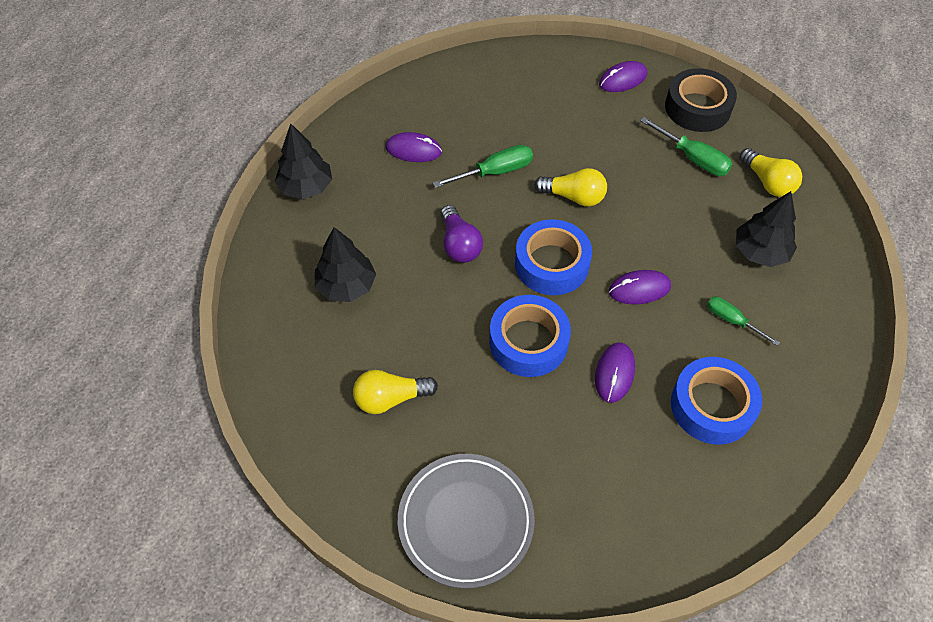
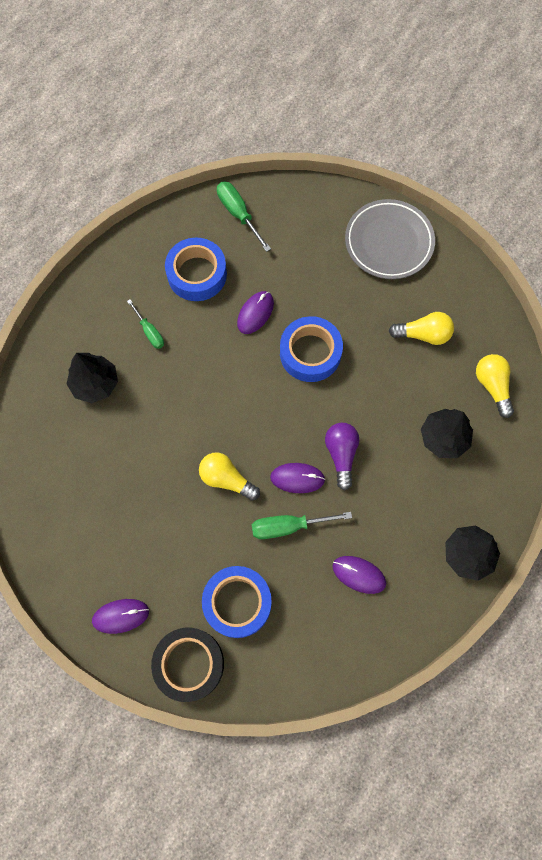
camera: 165 degrees left, 15 degrees up
(551, 264) = (269, 416): blue tape -> blue tape (237, 603)
(639, 289) = (208, 375): purple mouse -> purple mouse (297, 478)
(692, 158) = (101, 494): green screwdriver -> green screwdriver (238, 214)
(697, 108) = (65, 556): black tape -> black tape (189, 664)
(767, 182) = (49, 450): yellow light bulb -> yellow light bulb (492, 386)

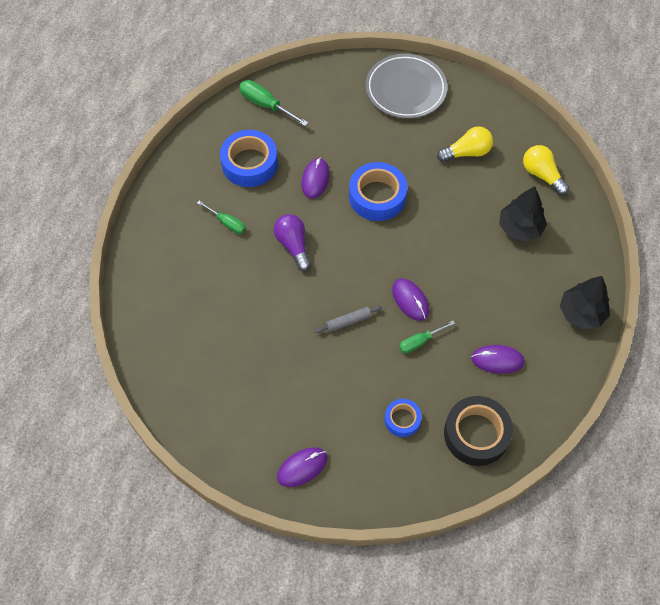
camera: 20 degrees left, 10 degrees down
(95, 384) = (195, 281): black tree -> none
(189, 664) = (381, 486): black tape -> black tape (476, 434)
(226, 479) = (348, 321): yellow light bulb -> grey rolling pin
(237, 603) = (402, 419): blue tape -> blue tape, size x0.56
(289, 526) = (420, 341): green screwdriver -> green screwdriver, size x0.66
(297, 478) = (410, 300): purple mouse -> purple mouse turned 75 degrees clockwise
(341, 454) = (439, 269): purple light bulb -> purple light bulb (293, 245)

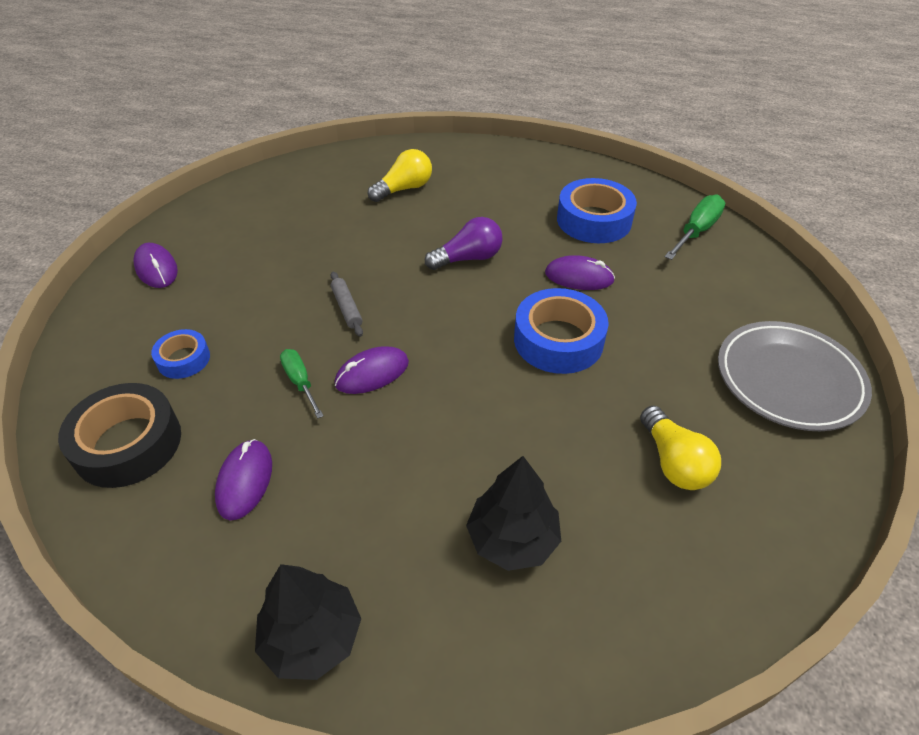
camera: 90 degrees right, 15 degrees down
(227, 223) = (500, 205): green screwdriver -> none
(542, 175) = (648, 593): yellow light bulb -> yellow light bulb (404, 189)

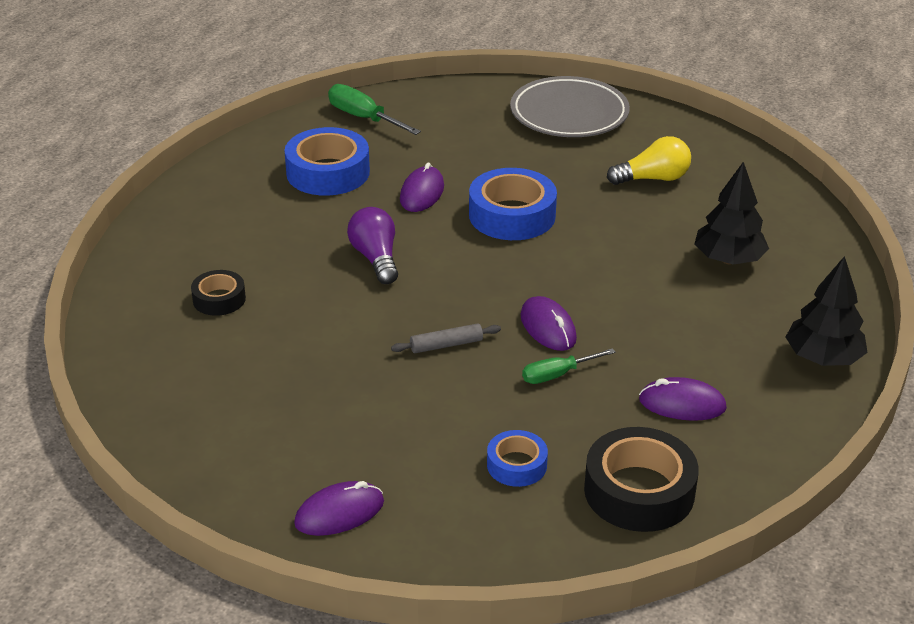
camera: 85 degrees left, 10 degrees down
(404, 189) = (219, 299): yellow light bulb -> black tape

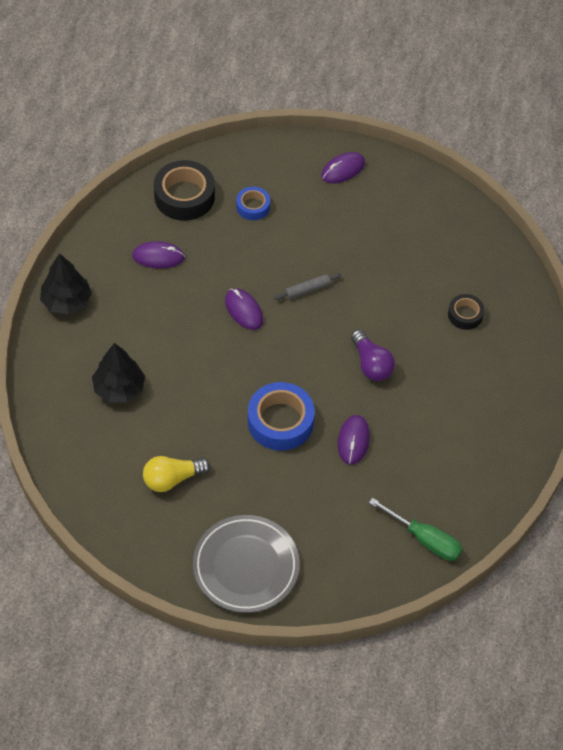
camera: 170 degrees right, 20 degrees up
(328, 172) = (433, 459): blue tape -> none
(557, 375) = (234, 272): green screwdriver -> none

